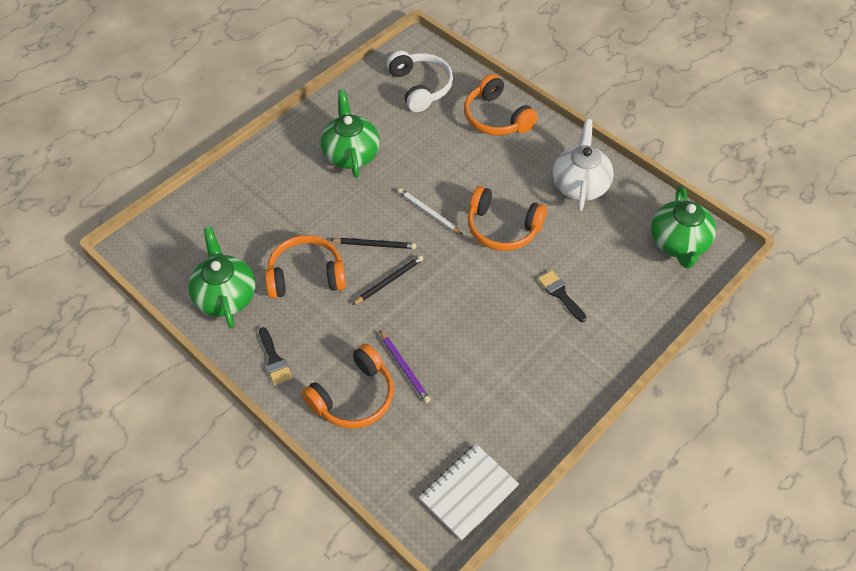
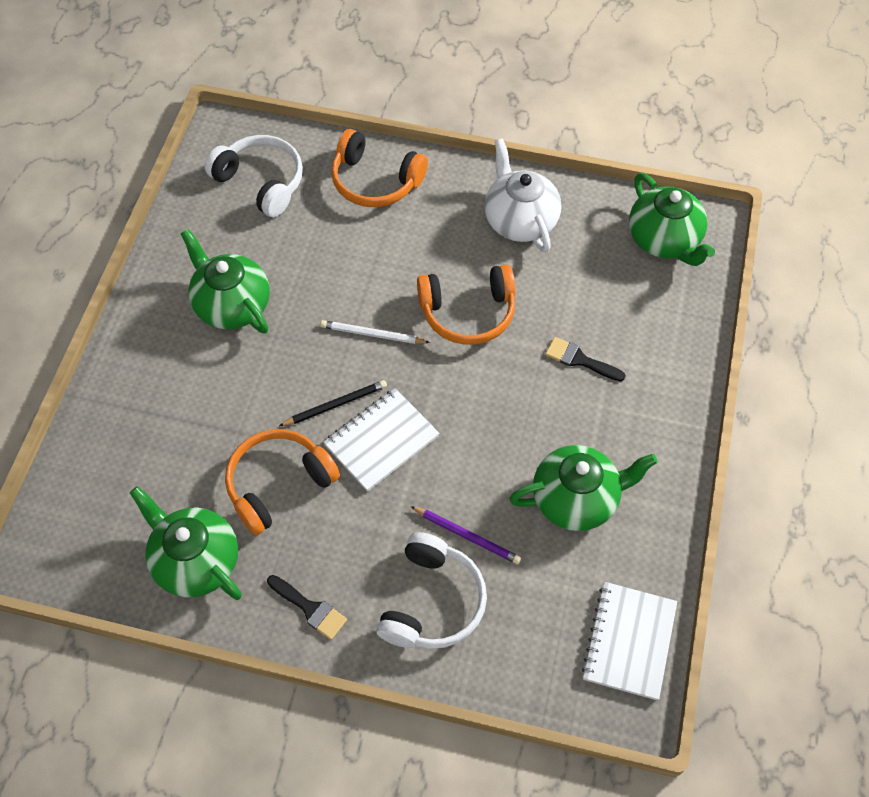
camera: 30 degrees left, 5 degrees up
(354, 397) = (432, 602): orange headphones -> white headphones
(389, 281) = (381, 440): black pencil -> white notebook
(495, 382) = (576, 499): none -> green teapot

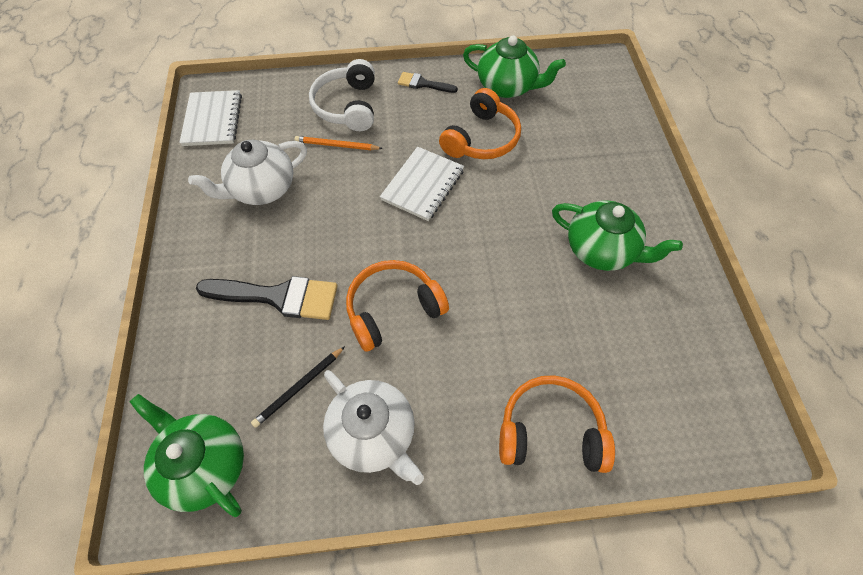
camera: 160 degrees right, 0 degrees up
(261, 182) = (665, 386): white headphones -> none
(335, 404) = (470, 199): black pencil -> black pencil (299, 387)
(372, 334) = (469, 262): white pencil -> none
(467, 536) = (337, 145): purple pencil -> orange pencil
(576, 499) = (262, 189): green teapot -> white teapot
(579, 360) = (278, 297): black brush -> black brush, size x1.83

